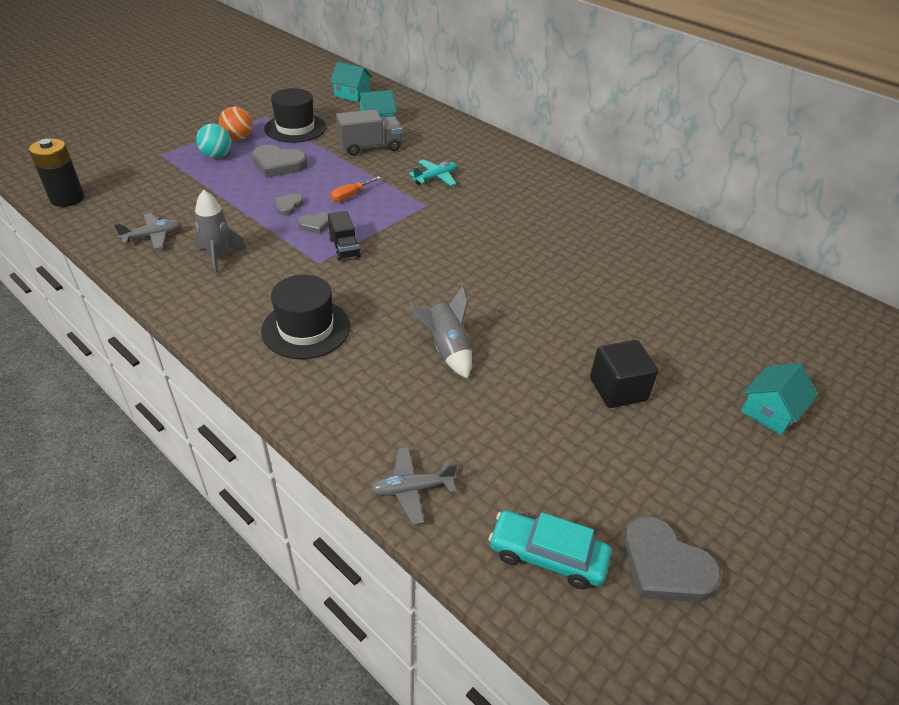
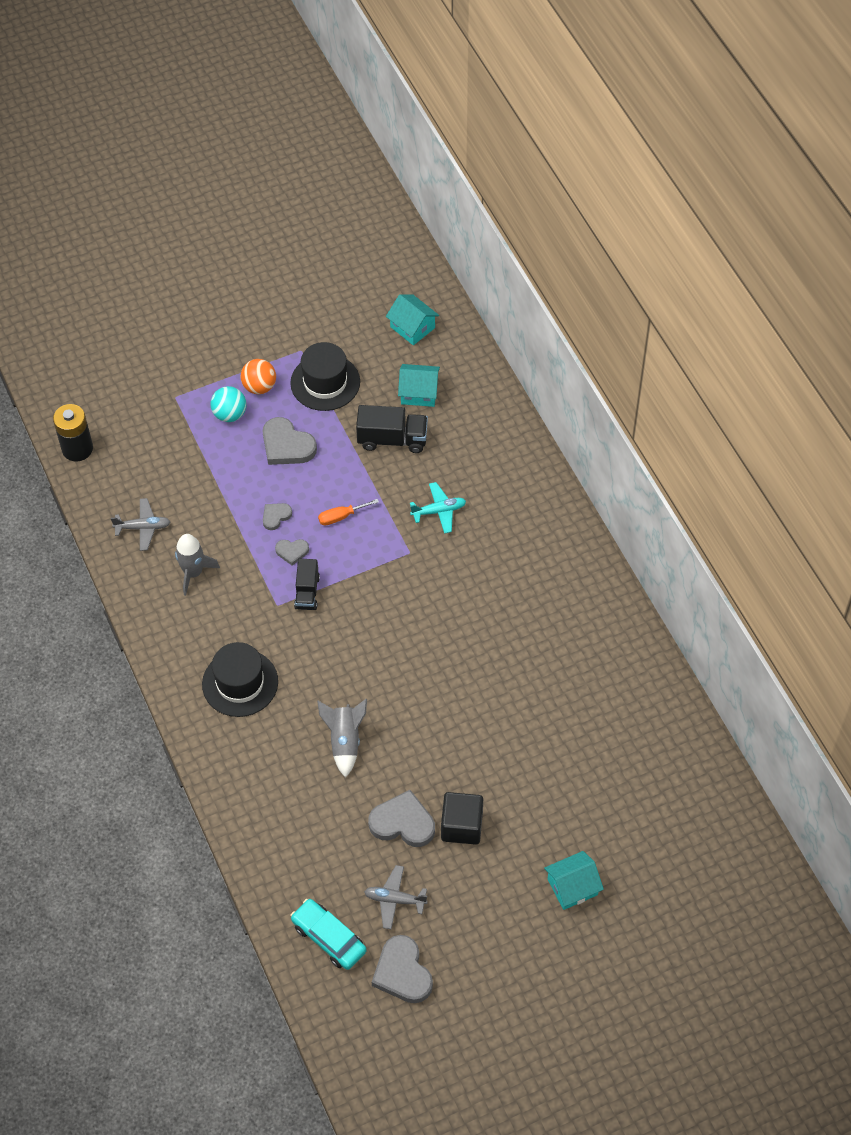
camera: 25 degrees right, 15 degrees up
(370, 147) = (392, 439): grey truck -> black truck
(412, 489) = (262, 858): grey plane -> grey plane (395, 899)
(554, 404) = (403, 822): none -> grey heart

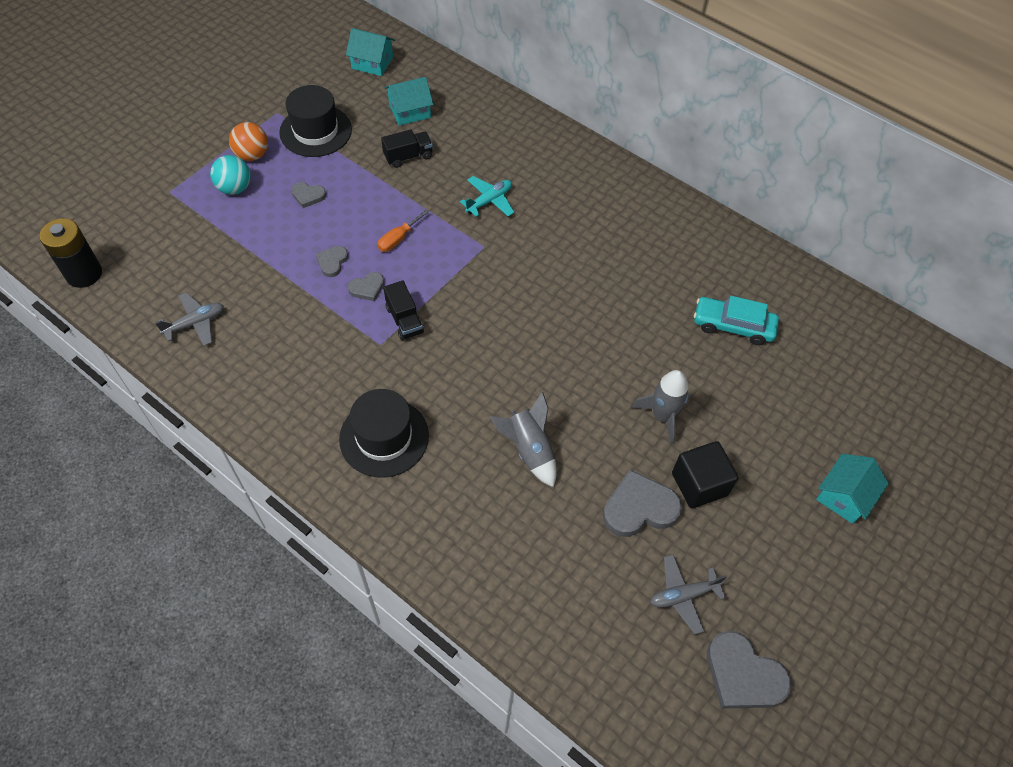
camera: 30 degrees left, 0 degrees up
(193, 573) = (273, 347): grey rocket -> grey rocket (662, 416)
(287, 445) = (308, 196): grey heart -> grey heart, size x0.54
(329, 938) = (641, 675): turquoise car -> turquoise car (733, 326)
(392, 439) = (408, 156): black truck -> black truck, size x0.66

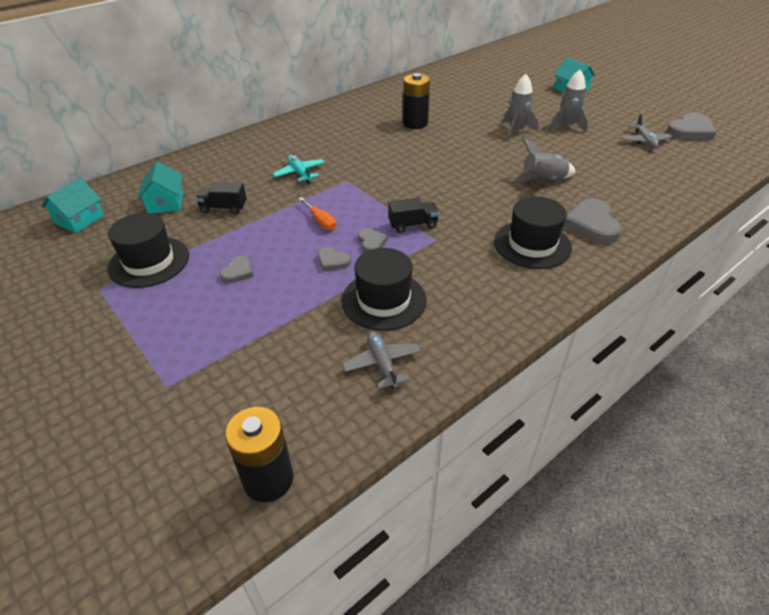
camera: 75 degrees left, 15 degrees down
(235, 188) = (195, 326): turquoise ball -> none
(252, 155) = (152, 310): orange ball -> none
(277, 312) = (384, 300): none -> black hat
(408, 156) = (223, 208): black truck -> black truck turned 75 degrees counterclockwise
(639, 508) = (586, 147): grey heart -> grey heart (592, 224)
(647, 293) = (415, 123): none -> black battery
(699, 484) = (567, 126): black cube -> grey rocket
(733, 326) = (449, 101): turquoise car -> none

